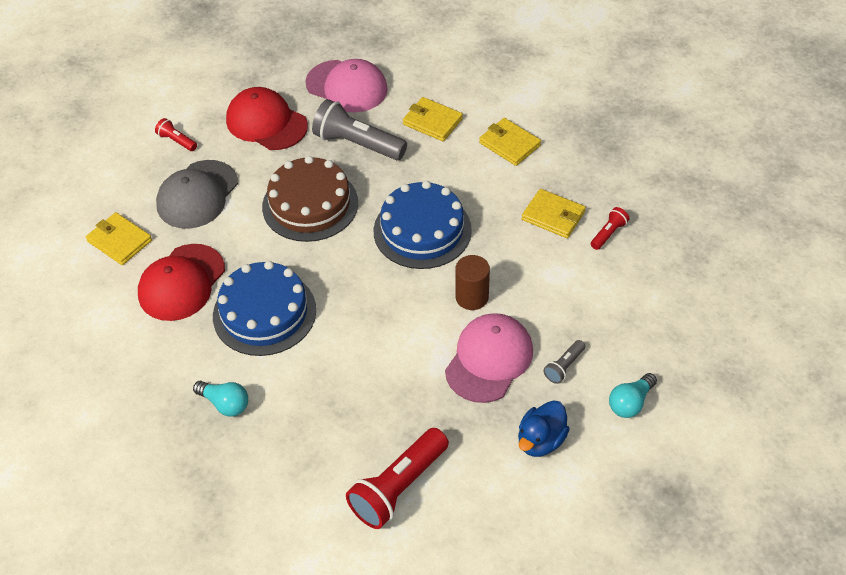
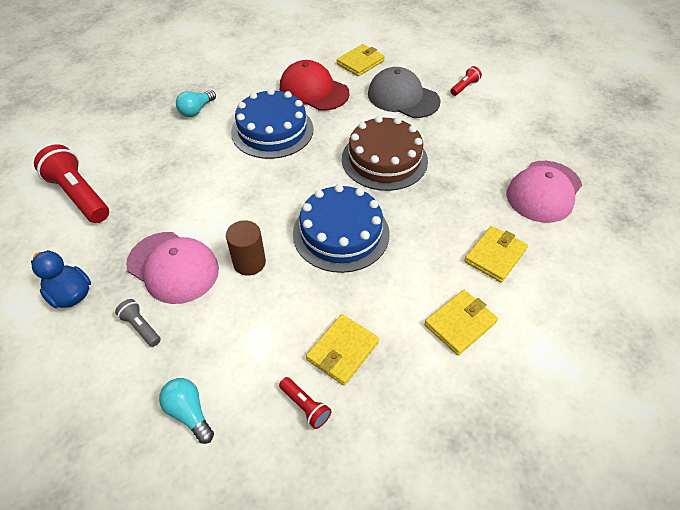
camera: 95 degrees right, 0 degrees up
(266, 123) = (488, 136): red cap -> none
(357, 144) = (460, 194): grey flashlight -> none
(630, 403) = (73, 380): turquoise light bulb -> turquoise light bulb (189, 413)

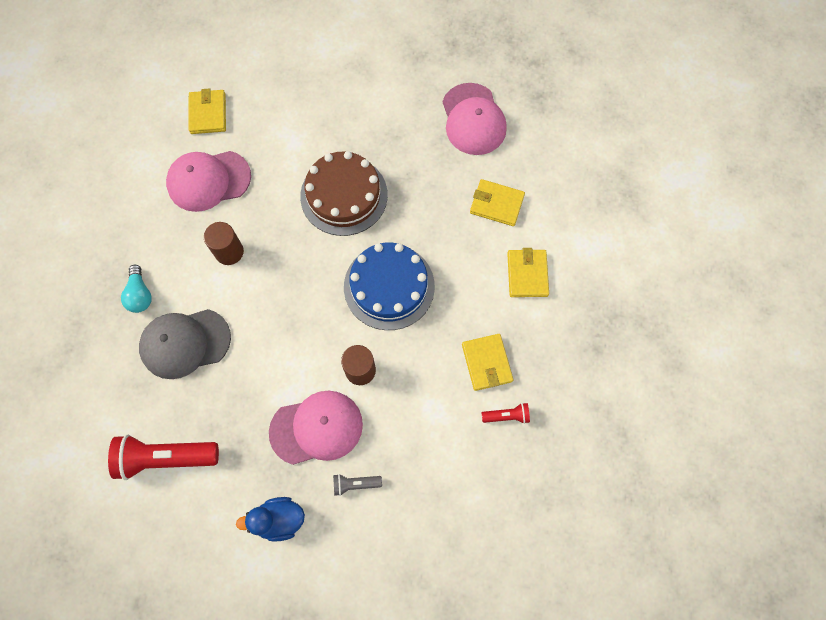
camera: 50 degrees left, 20 degrees up
(189, 413) = (453, 492): turquoise light bulb -> none
(272, 130) = (229, 252): blue cake -> brown cylinder
(313, 90) = (208, 180): red cap -> pink cap
(403, 97) = (287, 121): grey cap -> grey cap (185, 343)
(464, 87) = (319, 65): red flashlight -> none
(495, 256) = (496, 204): yellow wallet -> yellow wallet turned 60 degrees counterclockwise

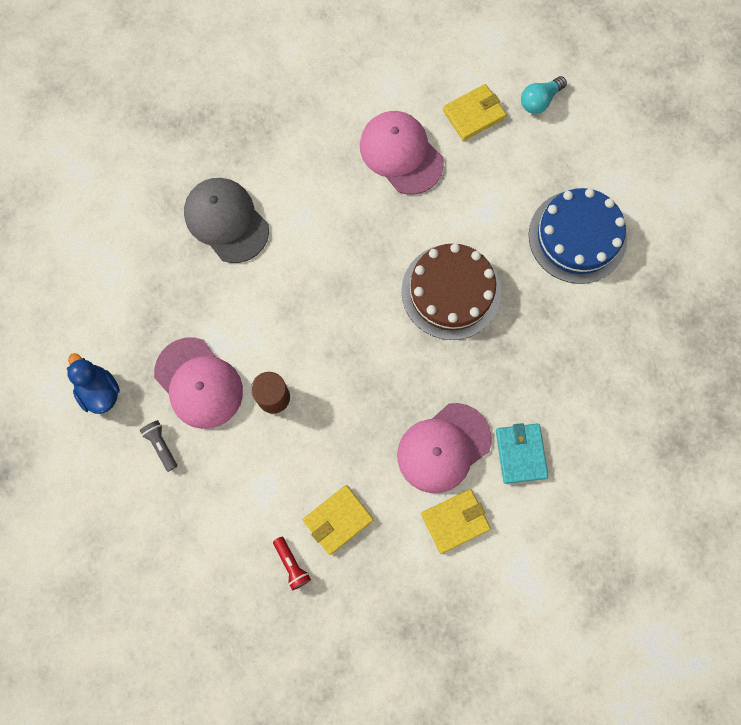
camera: 65 degrees right, 5 degrees up
(140, 294) = (254, 155): turquoise light bulb -> turquoise light bulb (539, 100)
(166, 458) = (113, 261): red flashlight -> none
(229, 252) = (336, 212): brown cylinder -> none
(389, 286) = (373, 384): blue cake -> blue cake (577, 236)
(473, 119) = (610, 384): pink cap -> pink cap (443, 448)
(496, 204) = (520, 453): yellow wallet -> turquoise wallet

